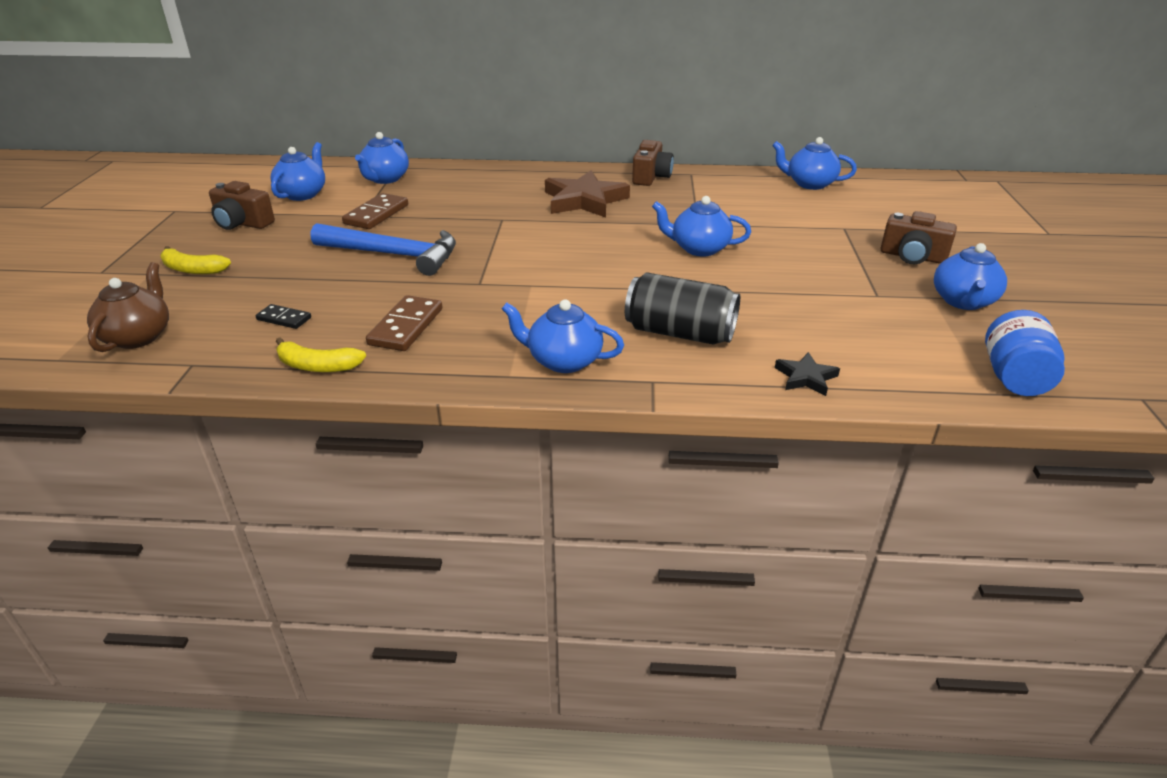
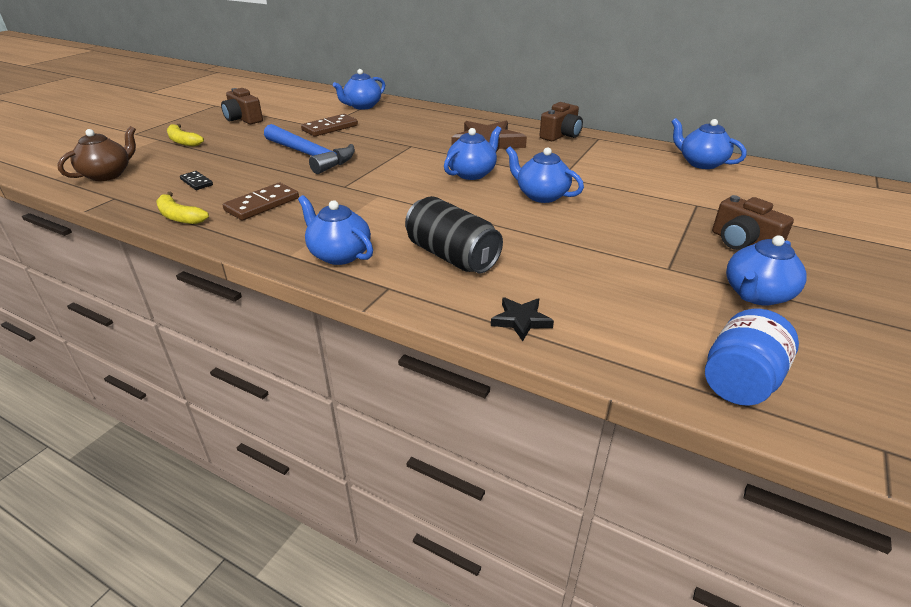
camera: 25 degrees right, 0 degrees up
(303, 194) = (299, 107): blue teapot -> blue teapot (472, 173)

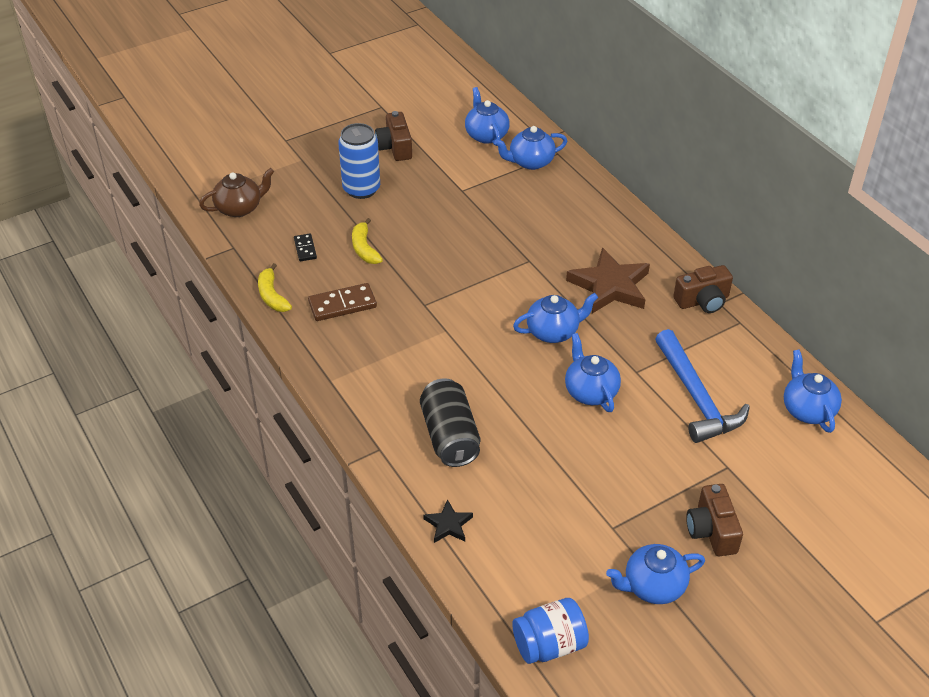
camera: 30 degrees right, 10 degrees up
(183, 141) = (321, 172): yellow banana -> yellow banana (364, 248)
(229, 142) = (361, 189): none -> blue can
(310, 156) = (422, 242): blue hammer -> blue hammer (696, 397)
(330, 128) = (470, 196): brown domino -> none
(339, 254) = (366, 396): blue teapot -> blue teapot (486, 135)

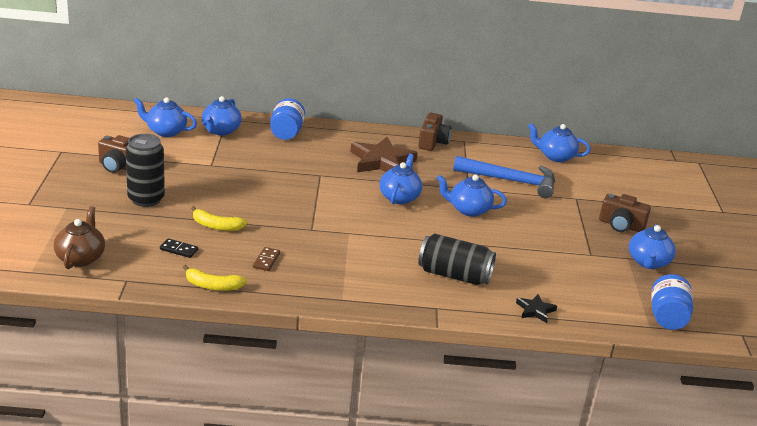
camera: 60 degrees left, 15 degrees down
(342, 305) = (266, 260): brown domino -> brown domino, size x0.59
(361, 189) = (146, 199): blue can -> black can
(581, 200) = (286, 133): none -> blue jar

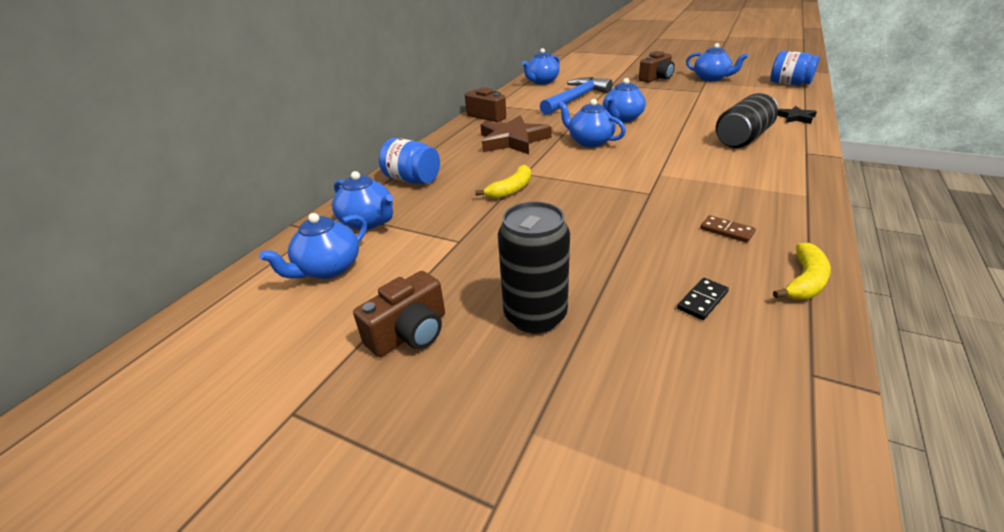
camera: 60 degrees left, 5 degrees up
(81, 258) = (740, 433): brown teapot -> none
(216, 226) = (634, 257): yellow banana -> yellow banana (511, 189)

